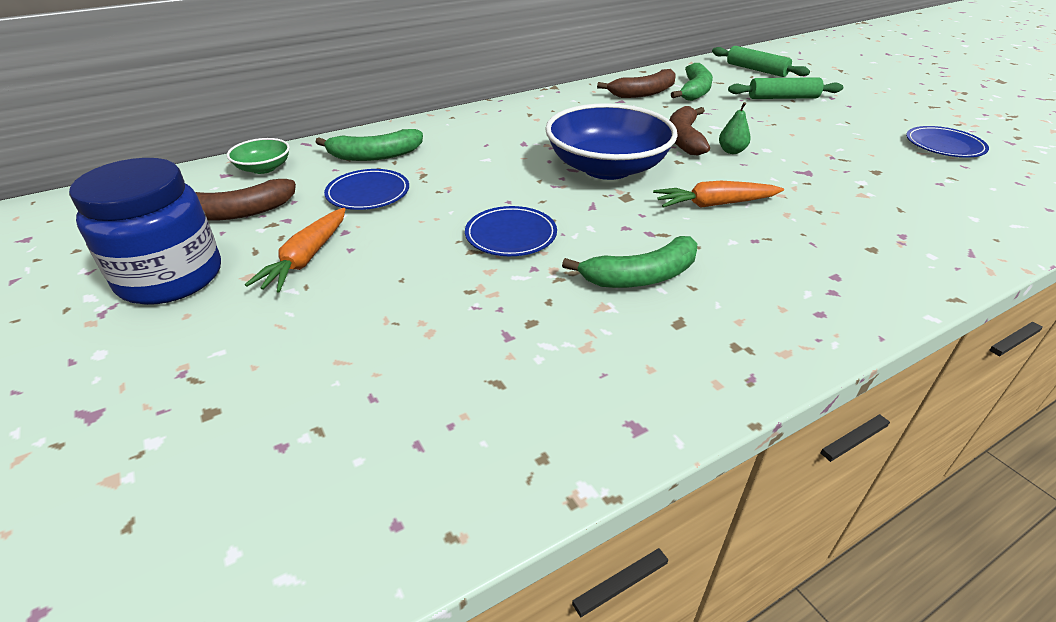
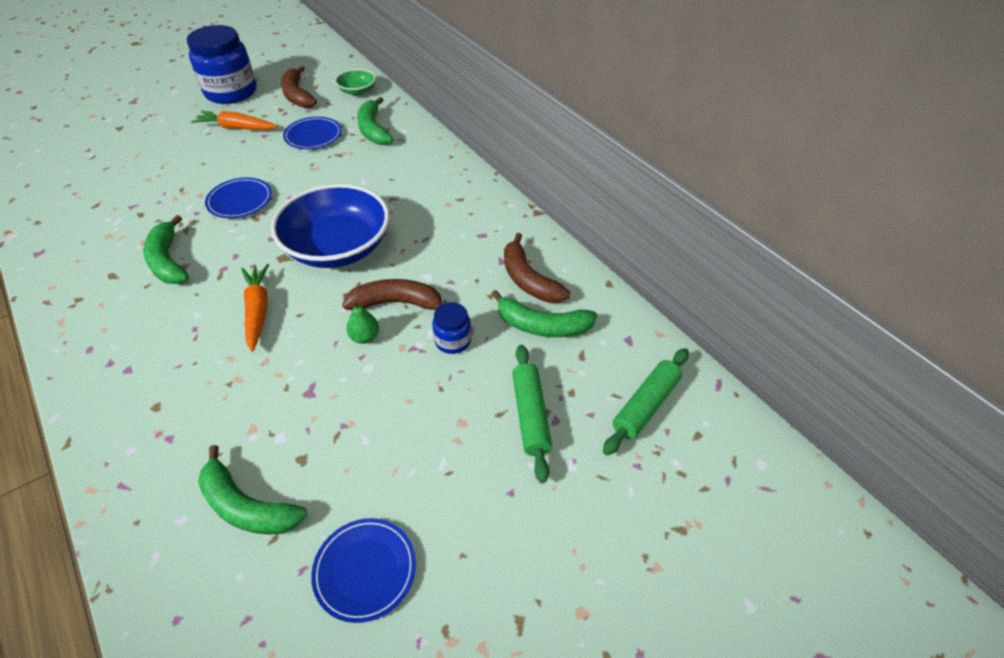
camera: 85 degrees right, 10 degrees up
(722, 119) = (453, 341): none -> blue jar
(936, 189) = (247, 506): none -> green banana

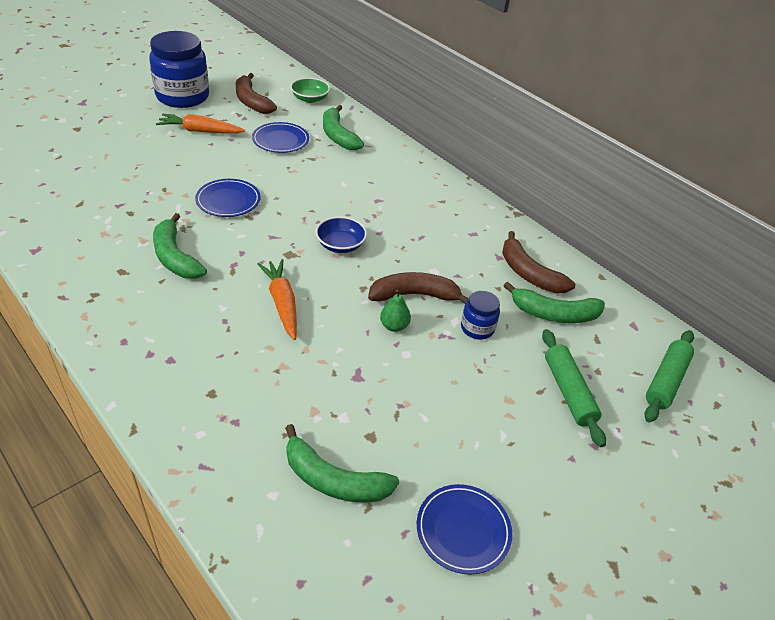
camera: 10 degrees left, 5 degrees down
(338, 247) = (340, 245): blue bowl -> blue bowl, size x0.47

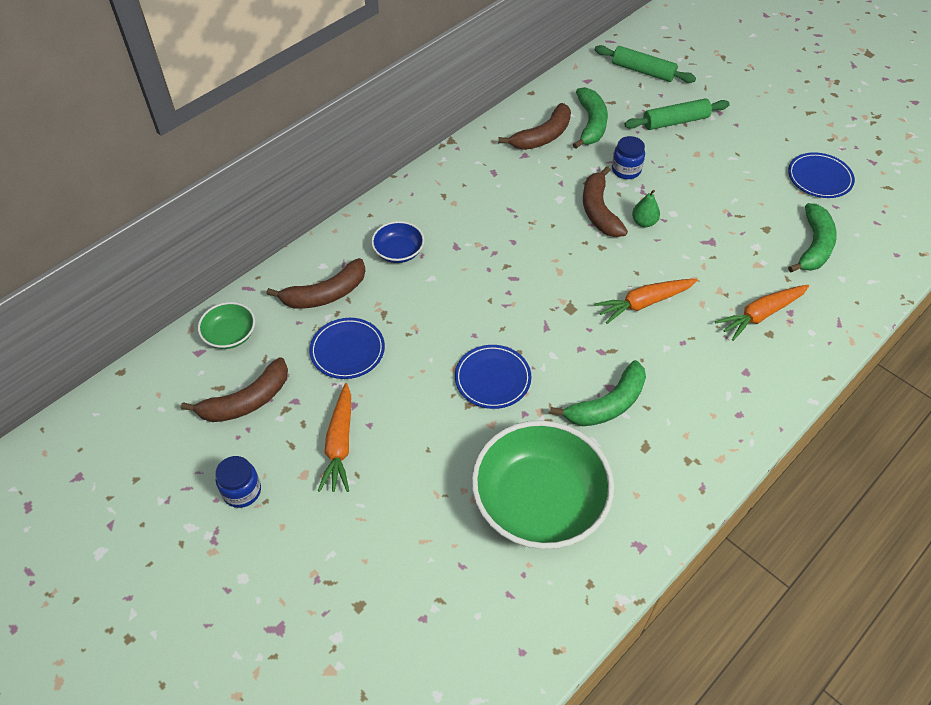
camera: 90 degrees left, 10 degrees up
(104, 207) = (539, 501): none -> green bowl
(182, 97) = (242, 491): blue jar -> blue jar, size x0.47
(239, 392) = (760, 315): none -> orange carrot
(338, 136) = (325, 294): green banana -> brown banana
(340, 245) = (543, 269): blue bowl -> blue bowl (398, 252)

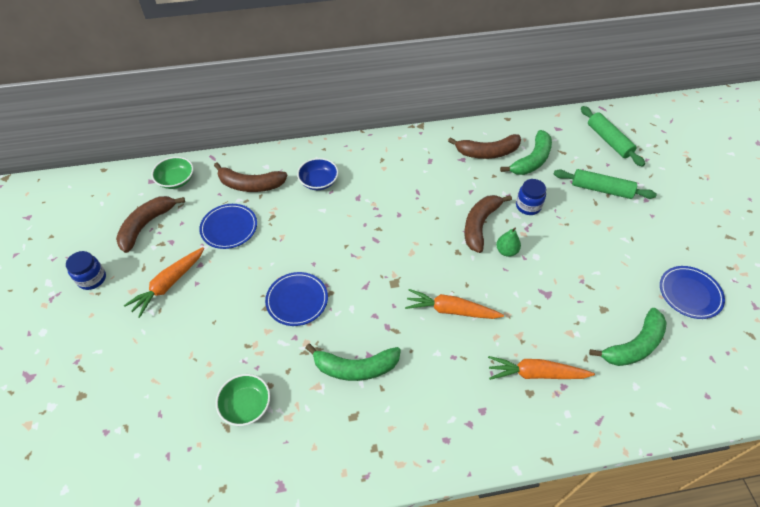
camera: 35 degrees right, 0 degrees up
(246, 401) = (146, 225): brown banana -> brown banana turned 120 degrees clockwise
(539, 501) = (246, 405): green bowl -> green bowl, size x0.47

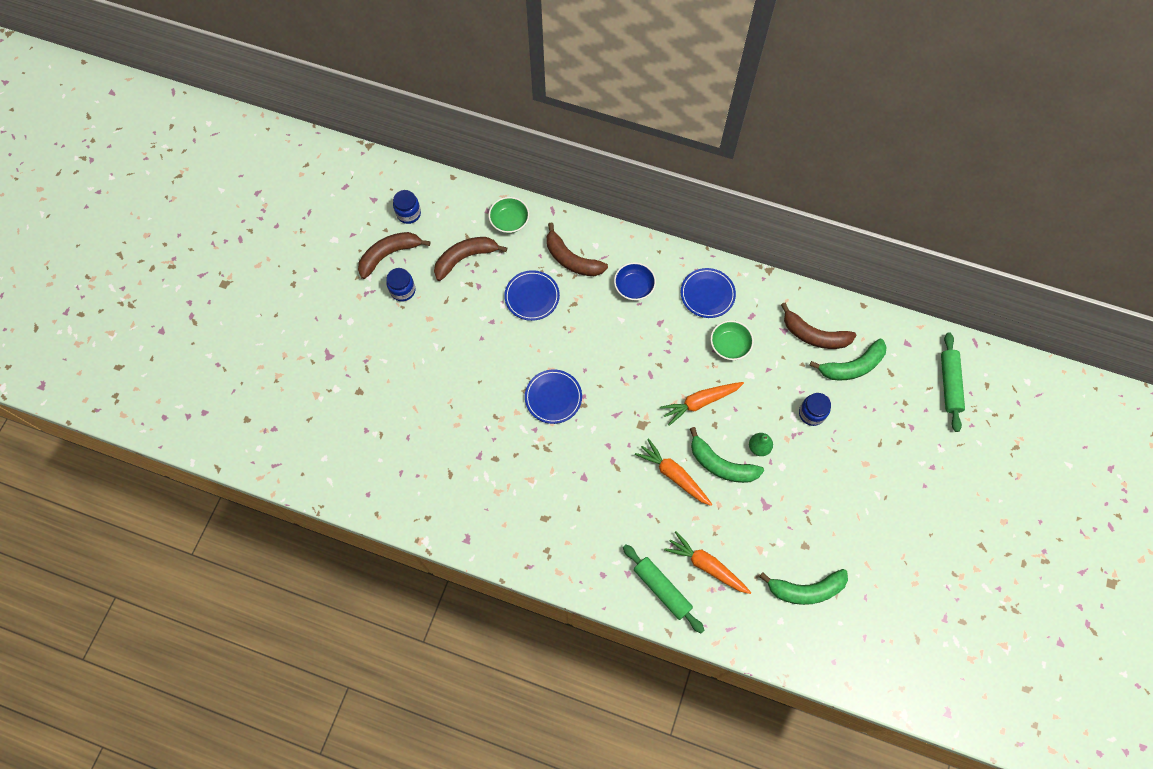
camera: 30 degrees right, 15 degrees up
(70, 213) = (408, 214): none -> blue jar
(168, 284) = (459, 328): orange carrot -> orange carrot (700, 402)
(246, 405) = (471, 465): green bowl -> green bowl (729, 345)
(355, 367) = (568, 481): green banana -> green banana (721, 464)
(480, 225) = (752, 409): brown banana -> brown banana (389, 255)
(601, 189) = (896, 433): green rolling pin -> green rolling pin (662, 589)
(690, 294) = (894, 575): blue plate -> blue plate (707, 294)

